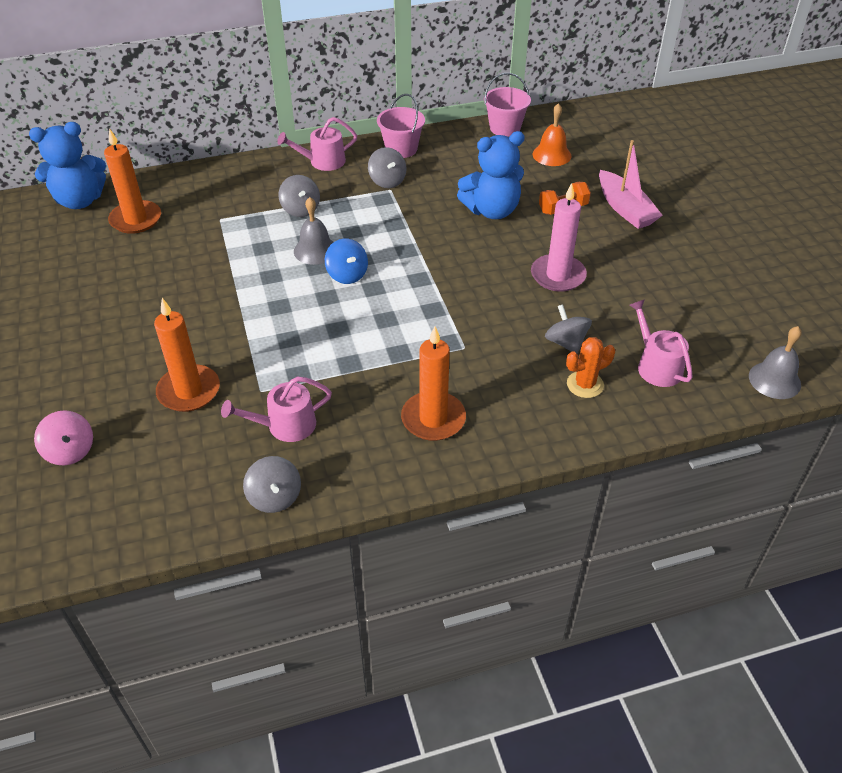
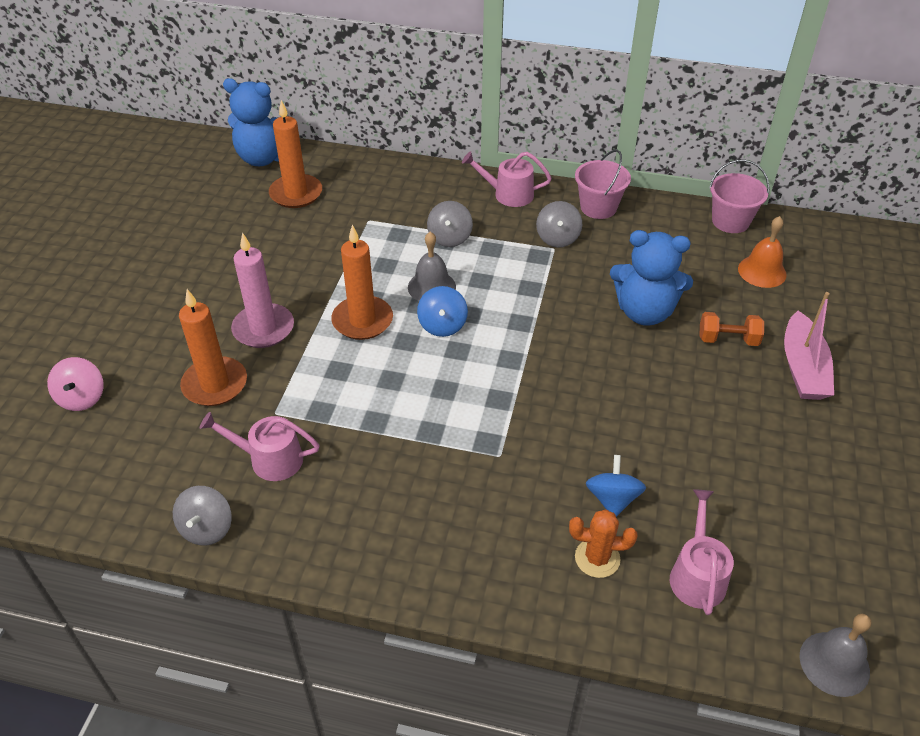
camera: 30 degrees right, 0 degrees up
(433, 419) = (410, 520): orange candle -> orange candle (362, 320)
(558, 275) = (662, 416): pink candle -> pink candle (263, 328)
(566, 342) = (612, 499): grey spinning top -> blue spinning top

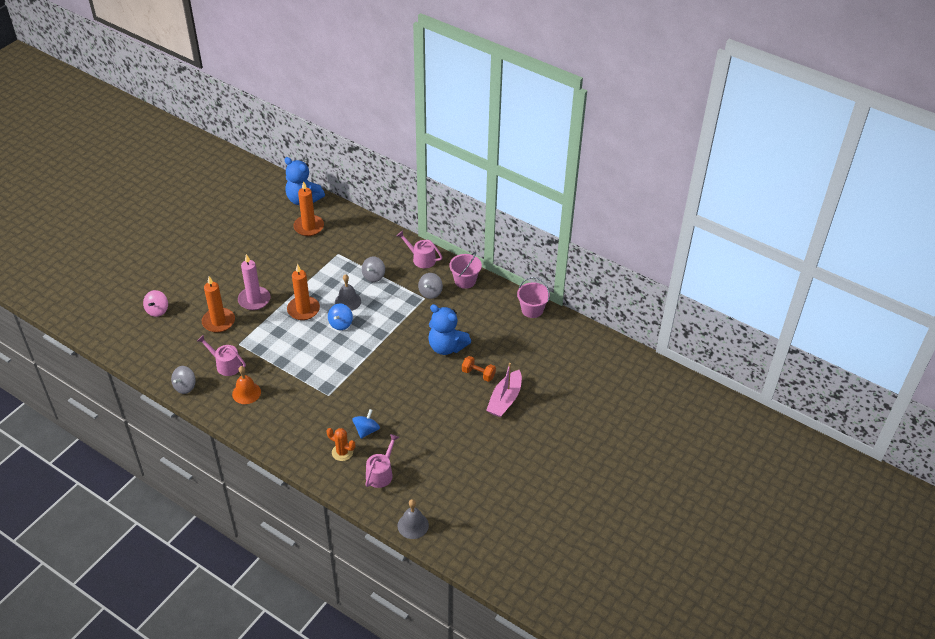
camera: 20 degrees right, 0 degrees up
(762, 271) = (526, 343): orange bell -> orange bell (246, 393)

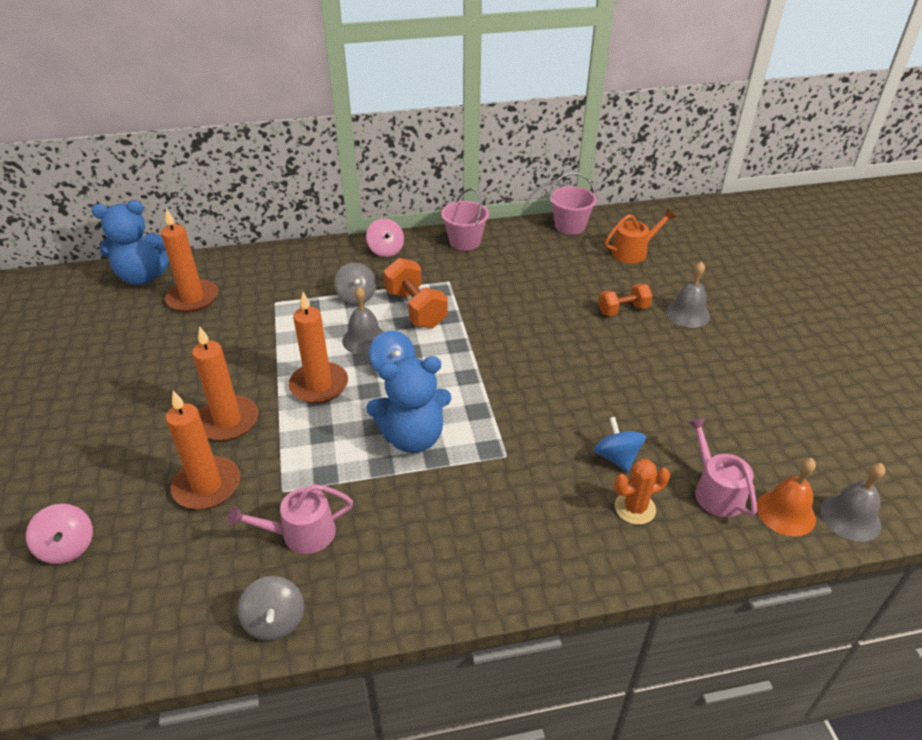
camera: 45 degrees left, 5 degrees down
(246, 393) = (390, 545): orange bell -> orange bell (785, 512)
(254, 300) = (228, 421): pink candle -> orange candle
(389, 302) = (416, 309): none -> orange dumbbell
(421, 259) = (386, 250): pink watering can -> pink spinning top
(430, 292) = (447, 272): grey spinning top -> none
(446, 347) = (549, 308): blue teddy bear -> blue teddy bear (412, 437)
(505, 400) = (688, 314): pink boat -> grey bell
(538, 349) = (633, 252): none -> orange watering can

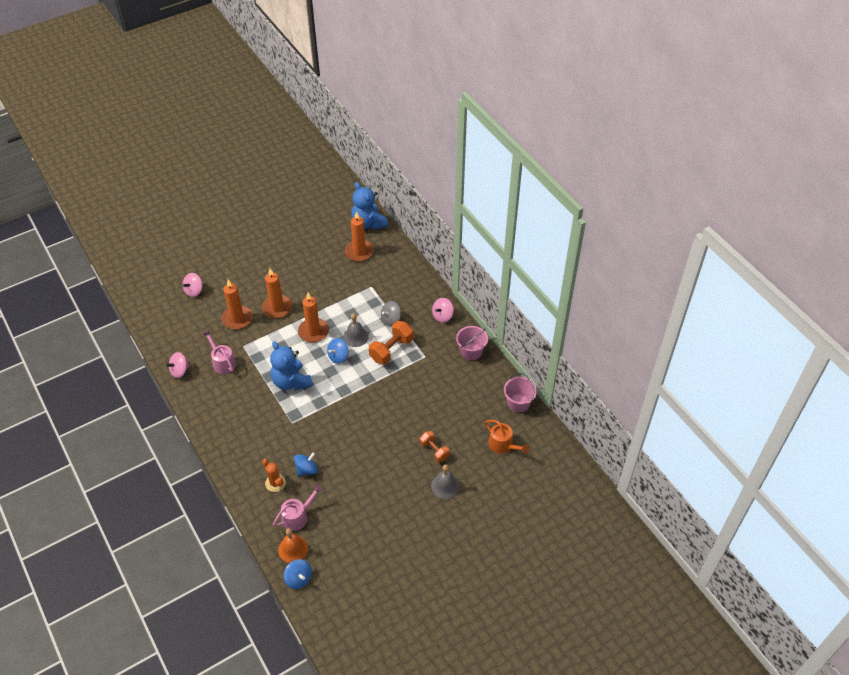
camera: 70 degrees right, 10 degrees up
(275, 621) = (179, 371): grey spinning top -> pink spinning top
(850, 517) = (298, 579): grey bell -> blue spinning top

